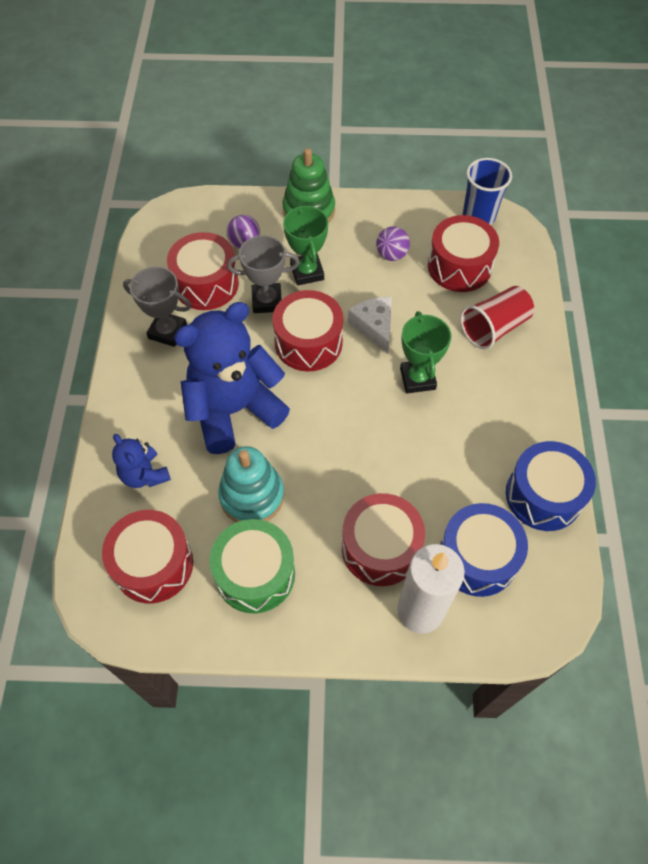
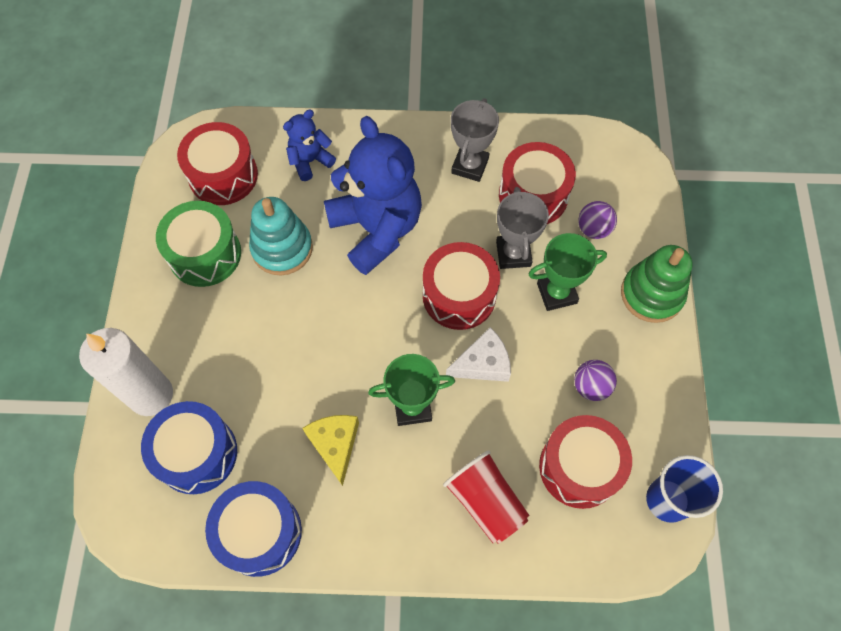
camera: 90 degrees right, 5 degrees up
(380, 548) = (218, 361): red drum -> none
(457, 438) = (335, 444): none -> yellow cheese

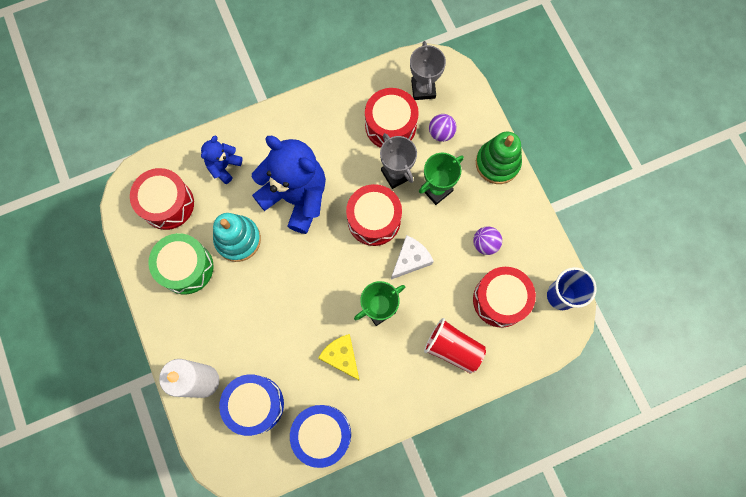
camera: 25 degrees left, 10 degrees up
(470, 166) = (337, 121): grey trophy -> grey trophy (423, 89)

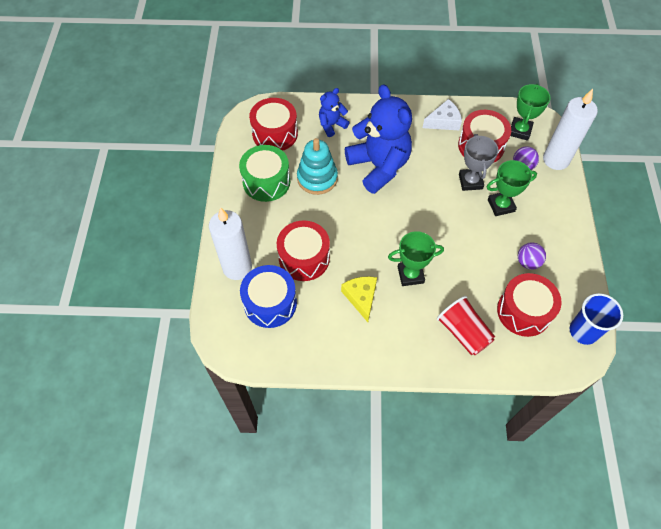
camera: 25 degrees right, 15 degrees down
(322, 434) = (315, 351): blue drum -> none
(374, 220) = (436, 207): red drum -> red drum (304, 258)
(410, 259) = (455, 248): white cheese -> white cheese (443, 121)
(423, 89) = (520, 131): grey trophy -> green trophy
(471, 110) = (556, 160): none -> white candle
(497, 163) = (564, 206): green stacking toy -> none

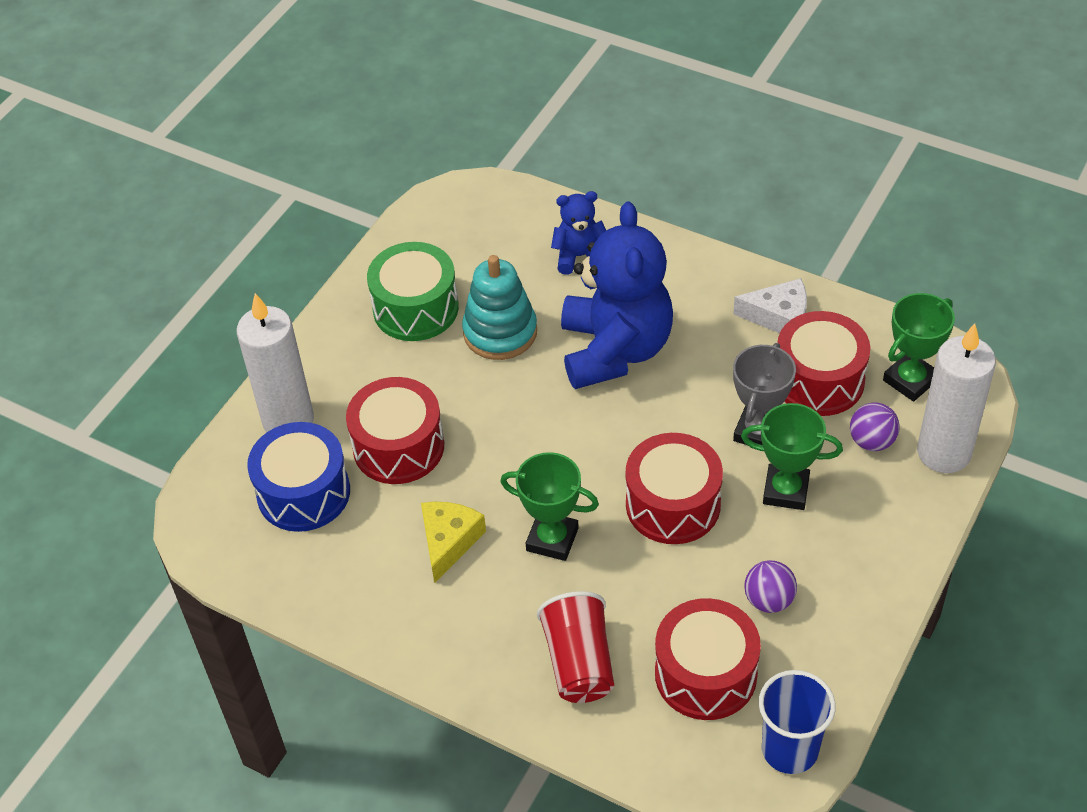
camera: 30 degrees right, 10 degrees down
(275, 134) = (477, 238): red drum -> red drum (673, 504)

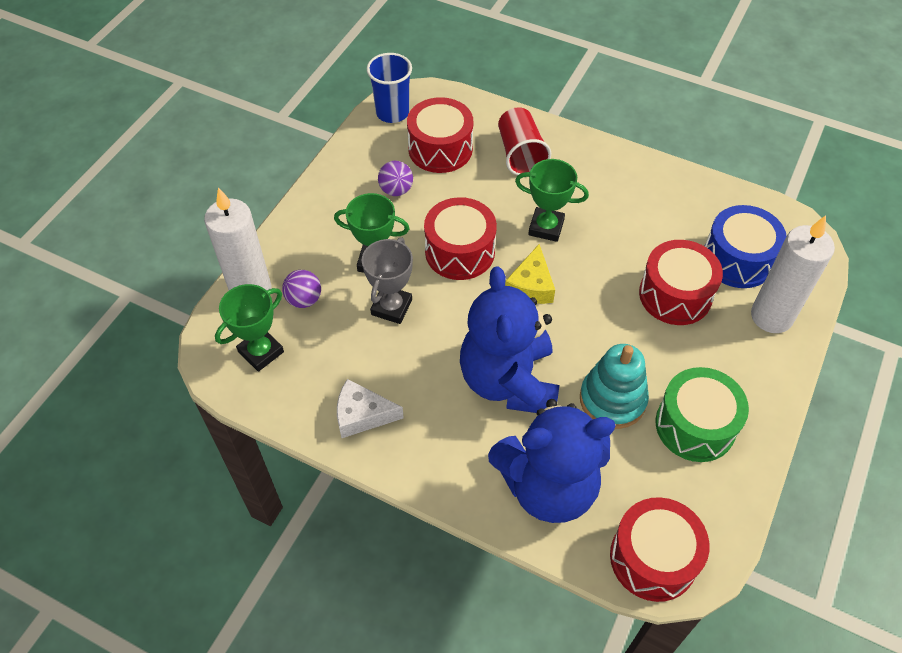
camera: 175 degrees right, 5 degrees up
(449, 541) = (620, 226): yellow cheese -> yellow cheese (531, 285)
(580, 256) = (548, 486): blue teddy bear -> blue teddy bear, size x2.06
(819, 380) = (337, 352): red drum -> red drum (653, 558)

